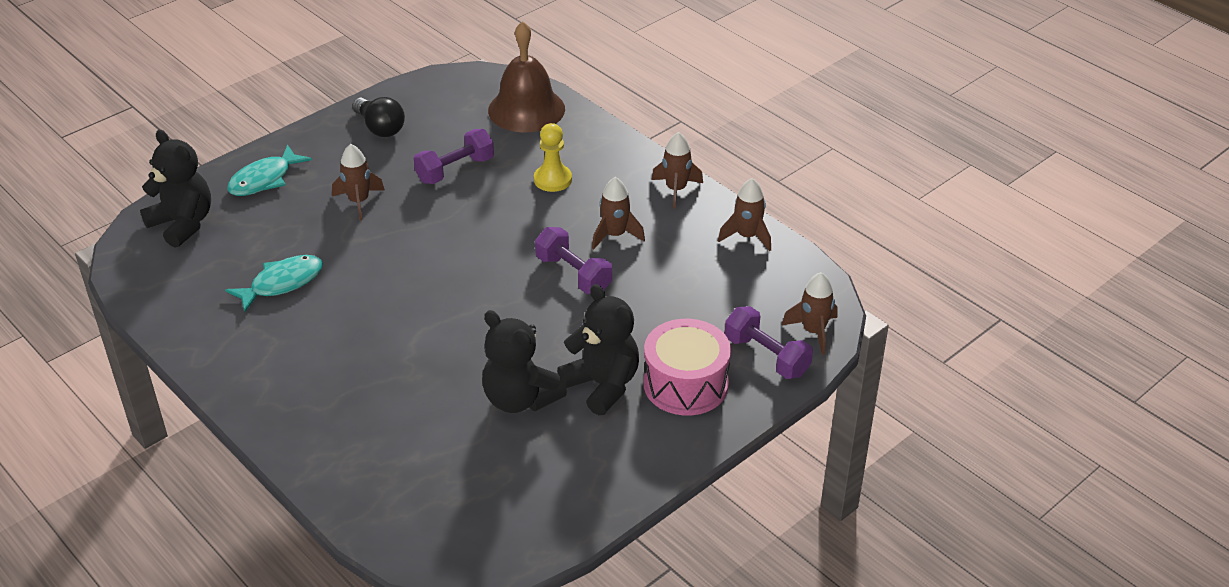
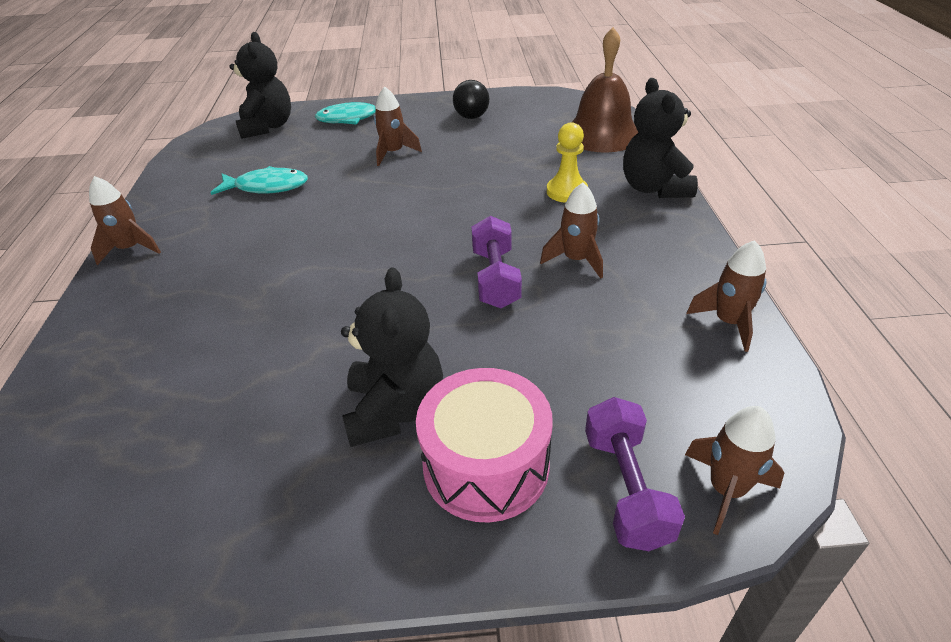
camera: 40 degrees right, 0 degrees up
(455, 170) = (492, 157): purple dumbbell -> none
(520, 399) = (302, 377): black teddy bear -> black teddy bear (654, 188)
(676, 190) = (684, 243): brown rocket -> brown rocket (130, 249)

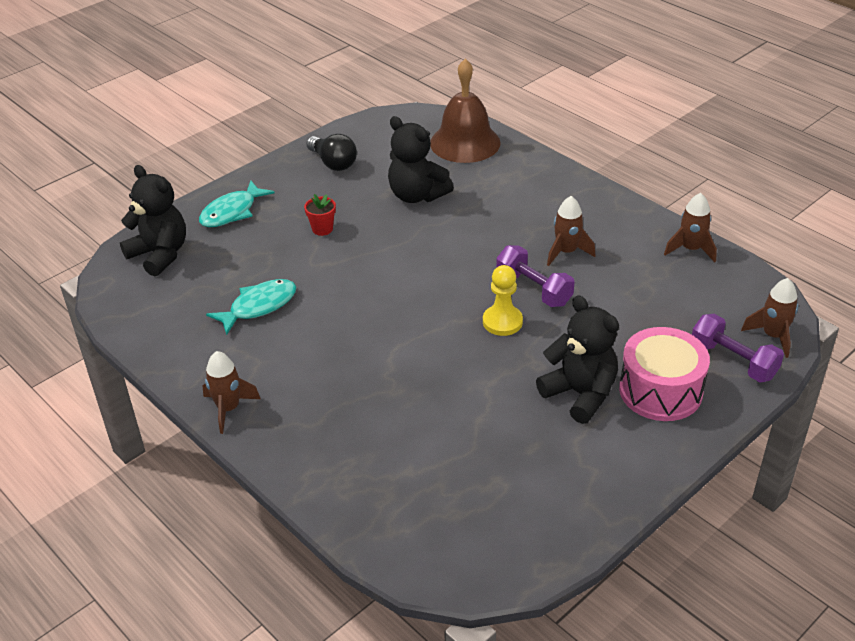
camera: 40 degrees left, 0 degrees up
(394, 153) = (322, 229): brown rocket -> red flower pot
(567, 191) = (499, 204): yellow pawn -> yellow pawn (502, 322)
(654, 188) = (554, 175): black teddy bear -> black teddy bear (417, 195)

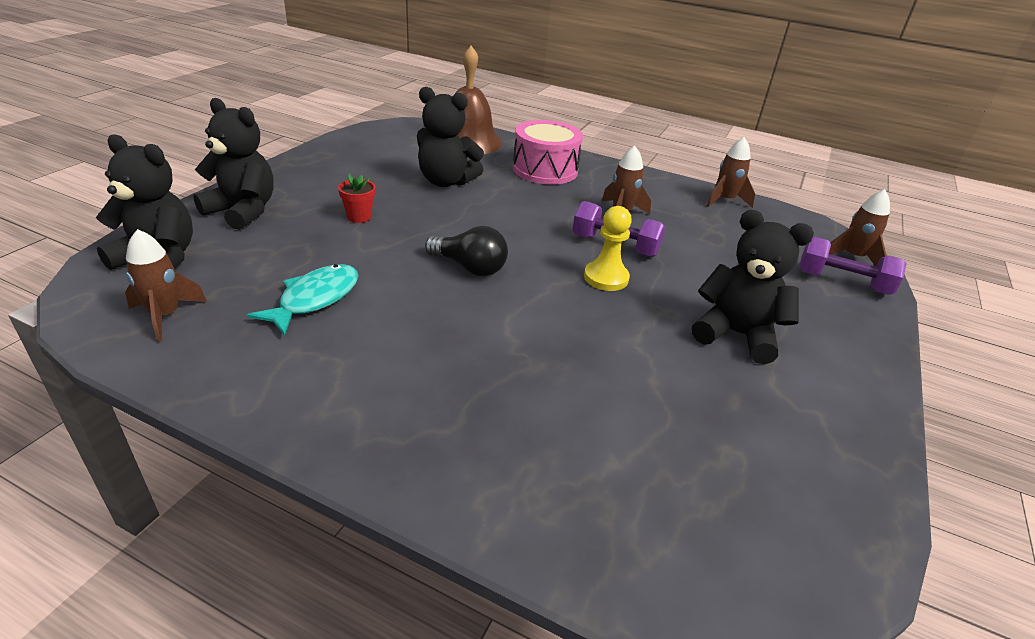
camera: 25 degrees left, 5 degrees down
(228, 409) = (321, 430): brown rocket -> brown rocket (165, 316)
(232, 212) = (243, 211): turquoise fish -> black teddy bear
(333, 163) = (344, 163): black light bulb -> black light bulb (470, 267)
(660, 390) = (806, 318): pink drum -> pink drum (545, 170)

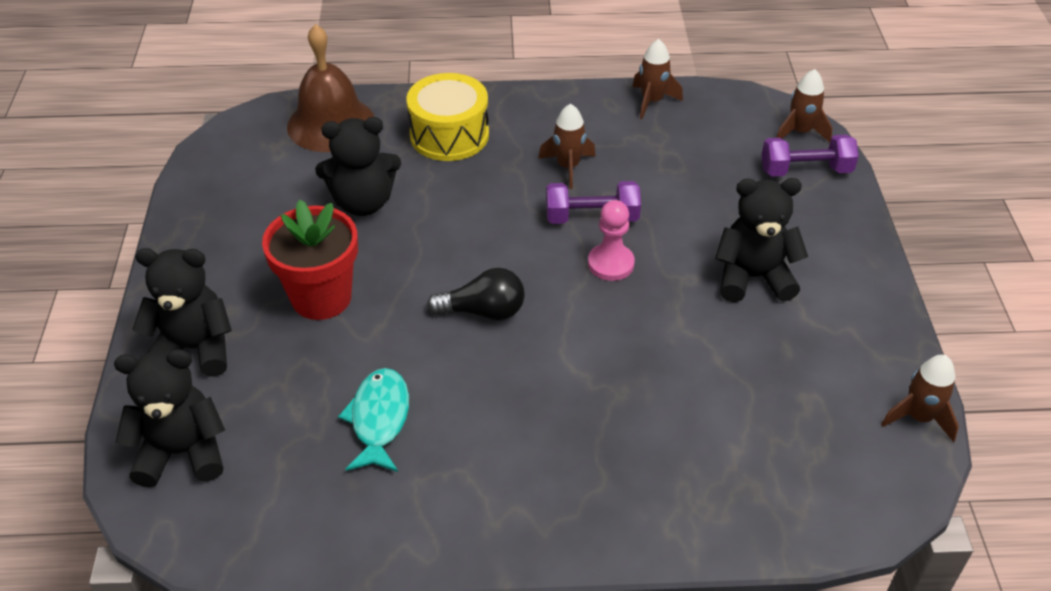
camera: 25 degrees left, 10 degrees up
(165, 316) = (264, 507): brown rocket -> brown rocket (918, 417)
(359, 217) = (321, 297): red flower pot -> red flower pot, size x2.19
(545, 170) = (449, 135): pink drum -> yellow drum
(606, 278) = (610, 264): yellow pawn -> pink pawn

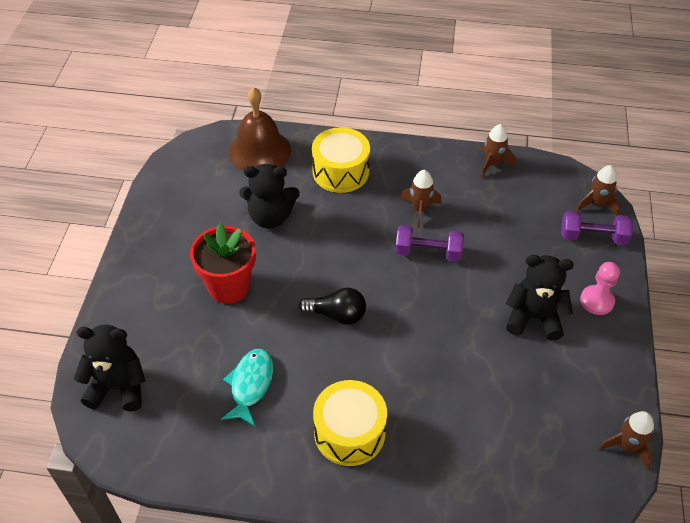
camera: 10 degrees right, 5 degrees up
(194, 348) = (138, 312): black teddy bear -> none
(535, 459) = (349, 432): none -> yellow drum
(610, 264) = (433, 291): pink pawn -> pink pawn (597, 301)

